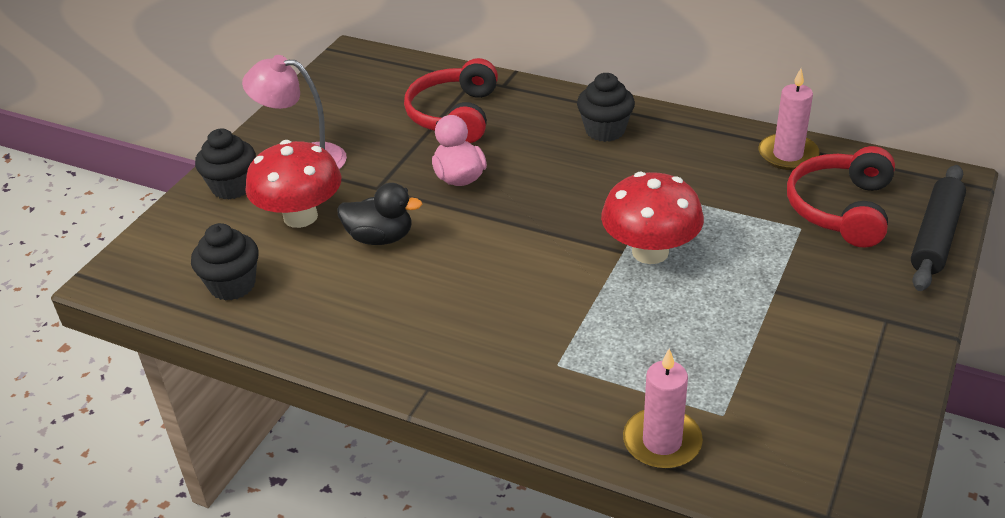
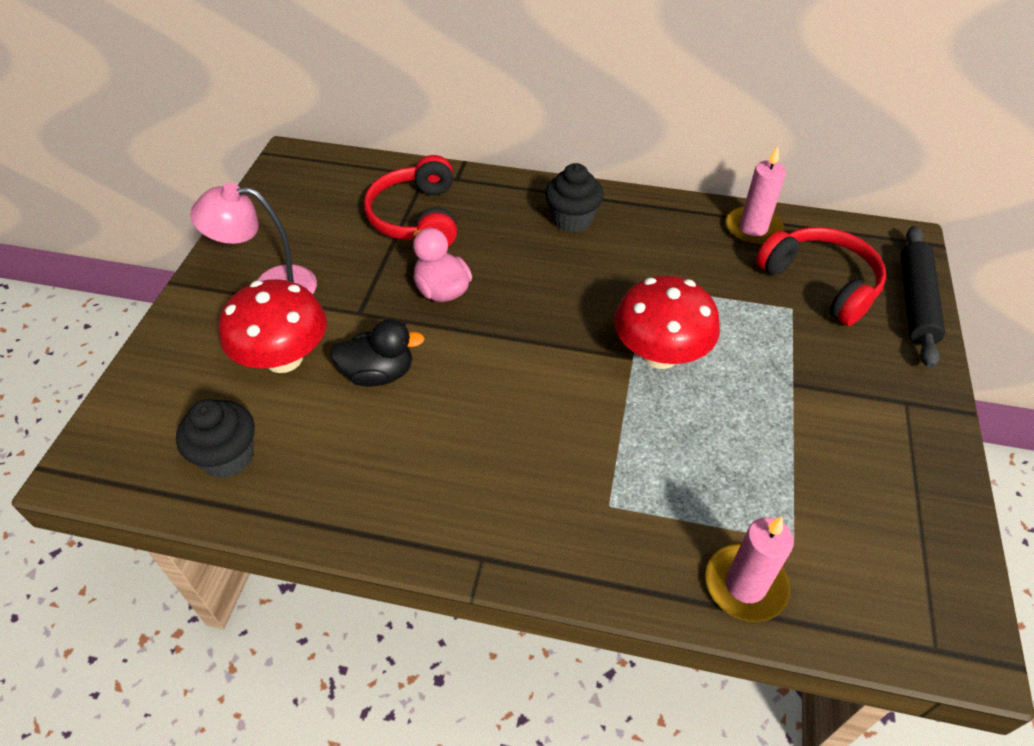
camera: 15 degrees left, 10 degrees up
(232, 187) = (198, 330): black cupcake -> none
(841, 209) = (821, 283): red headphones -> red headphones turned 135 degrees clockwise

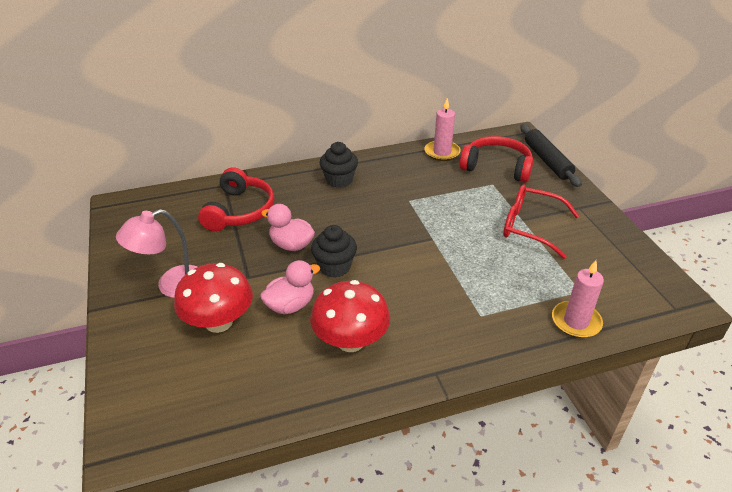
camera: 30 degrees left, 10 degrees down
(228, 457) = (229, 393): black cupcake -> black cupcake (334, 267)
(378, 374) = (290, 305): black duck -> pink duck
(416, 217) = (240, 211): red headphones -> red headphones turned 135 degrees counterclockwise
(660, 354) = (445, 231): red mushroom -> red mushroom (350, 341)
(797, 401) = (530, 227): none -> red glasses

